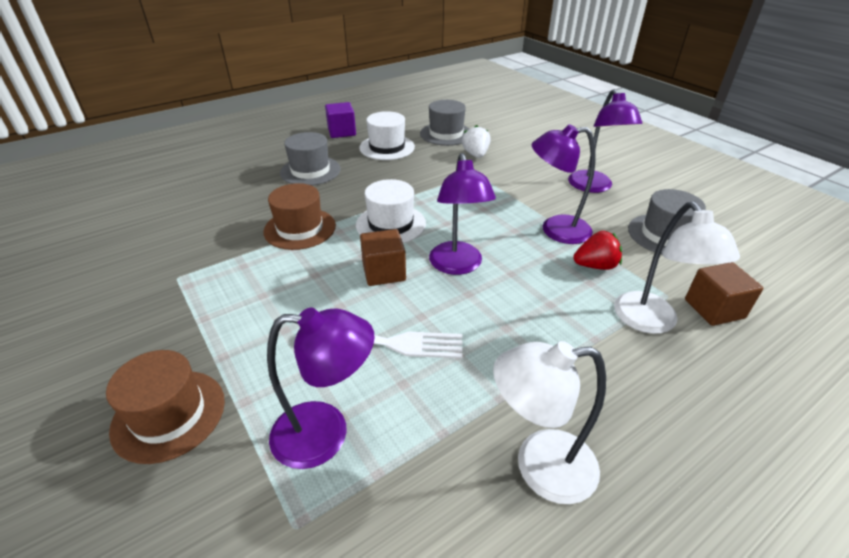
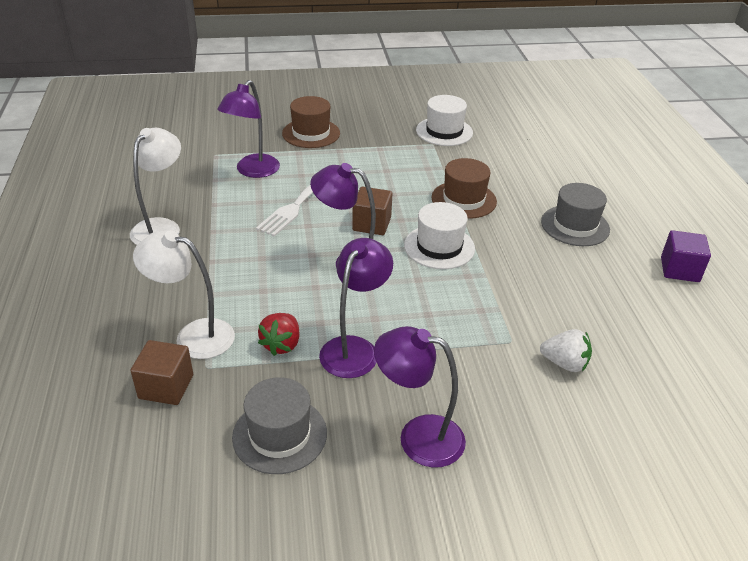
camera: 115 degrees right, 0 degrees up
(387, 147) = (617, 293): white hat -> white hat (444, 131)
(446, 134) = (647, 361): grey hat -> none

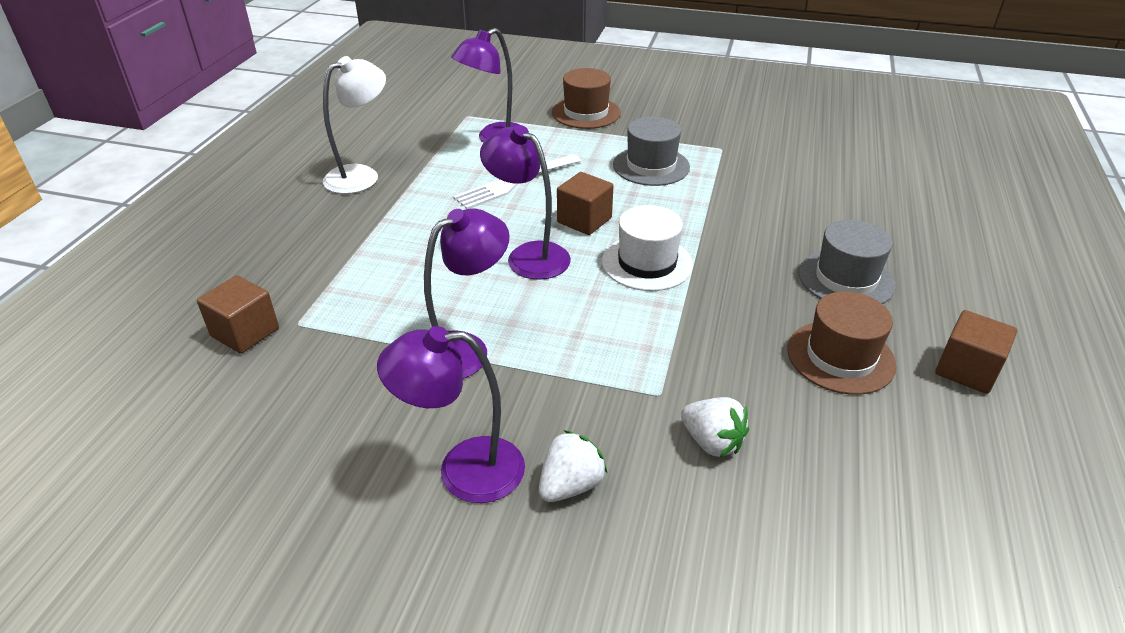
camera: 25 degrees right, 0 degrees up
(193, 336) = (310, 289): white lamp -> none
(279, 435) = (316, 417): grey hat -> grey hat (651, 166)
(281, 344) = (390, 323): red strawberry -> none
(418, 437) = (463, 470): purple lamp -> purple lamp turned 45 degrees counterclockwise
(444, 131) = (746, 137): white hat -> none
(464, 199) = (716, 217): brown hat -> brown hat (840, 357)
(496, 422) = (570, 485): none -> white strawberry
(679, 270) = (966, 370): purple cube -> brown cube

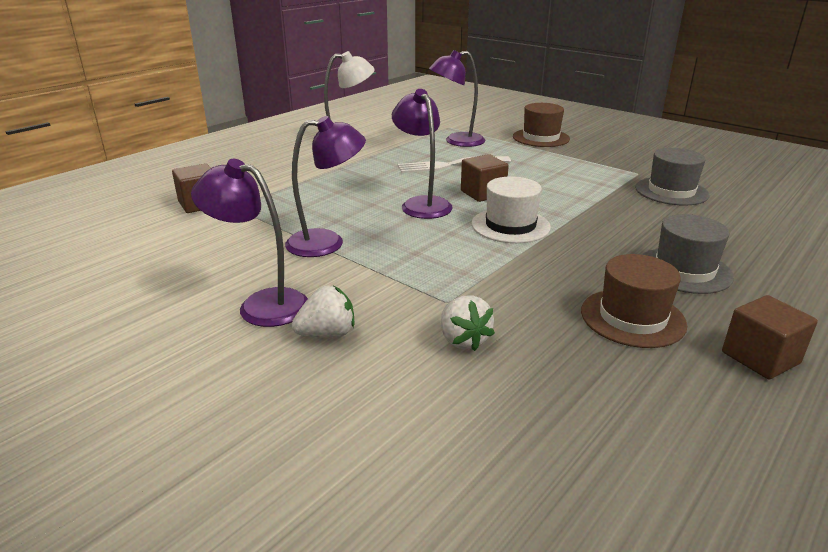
camera: 25 degrees right, 10 degrees down
(651, 166) = (566, 173): grey hat -> grey hat (671, 191)

